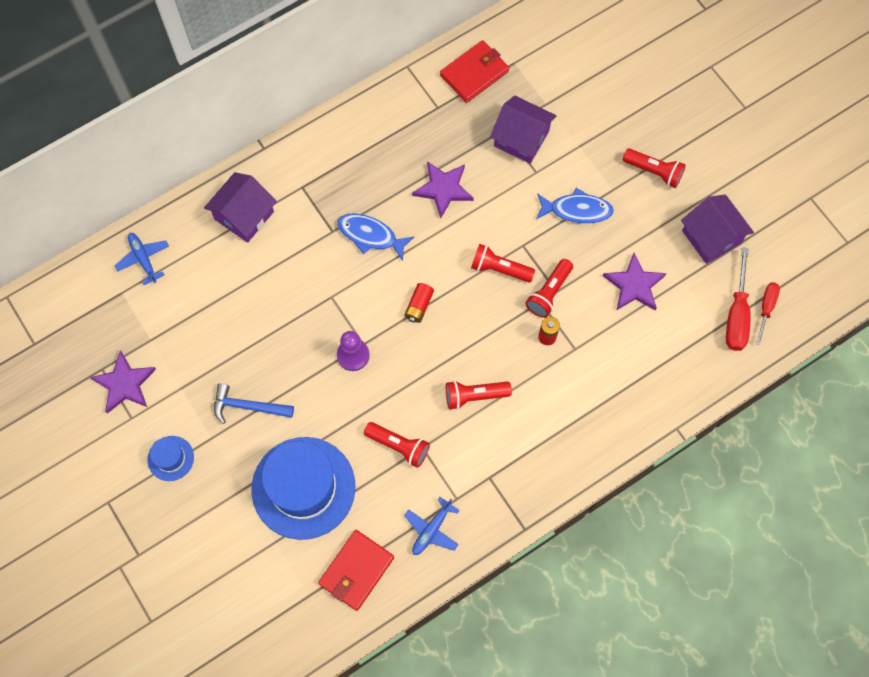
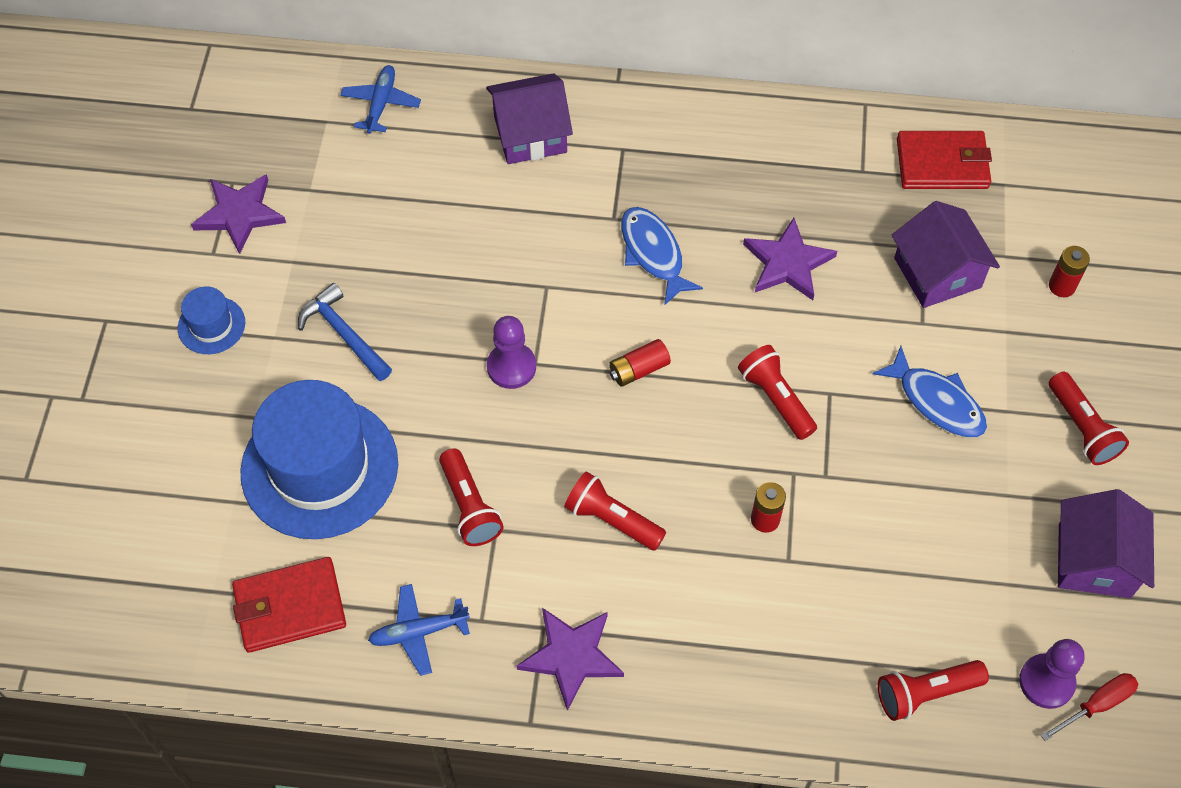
camera: 40 degrees right, 10 degrees down
(549, 293) = (814, 471): red flashlight -> red flashlight (926, 693)
(586, 101) = (1061, 286): none -> red battery
(634, 285) = (935, 542): purple star -> purple star (571, 656)
(736, 315) = (1046, 682): red screwdriver -> purple pawn

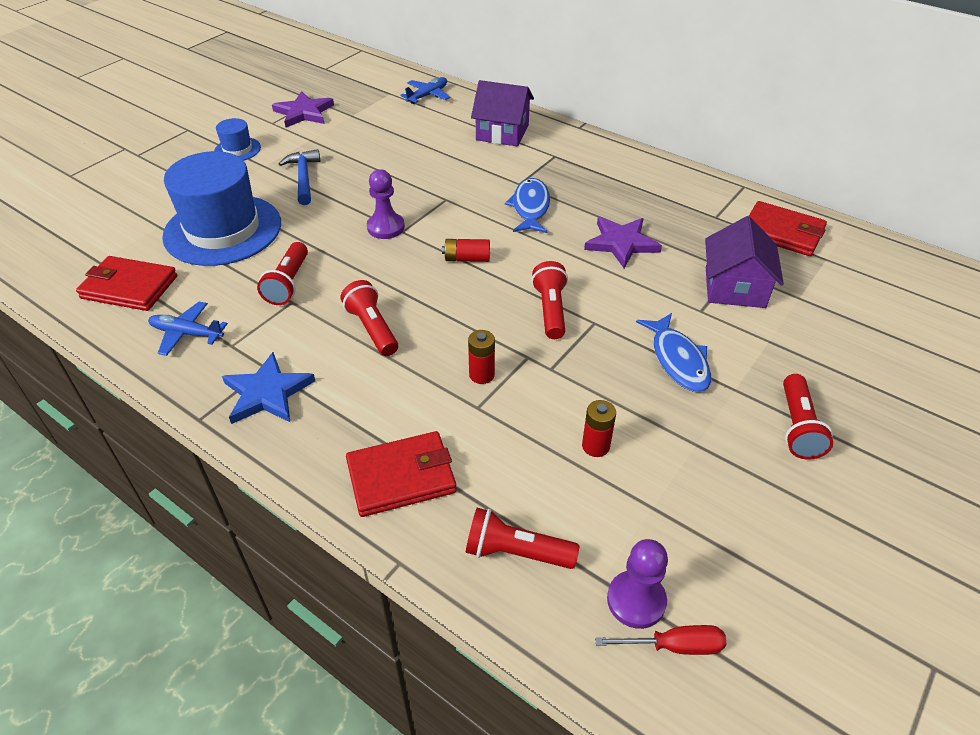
camera: 30 degrees right, 15 degrees down
(571, 656) = (267, 393): purple star -> blue star
(775, 676) = (401, 477): none -> red wallet
(1061, 286) = (838, 331): red battery -> red battery (595, 446)
(1094, 560) = (748, 527): purple house -> none

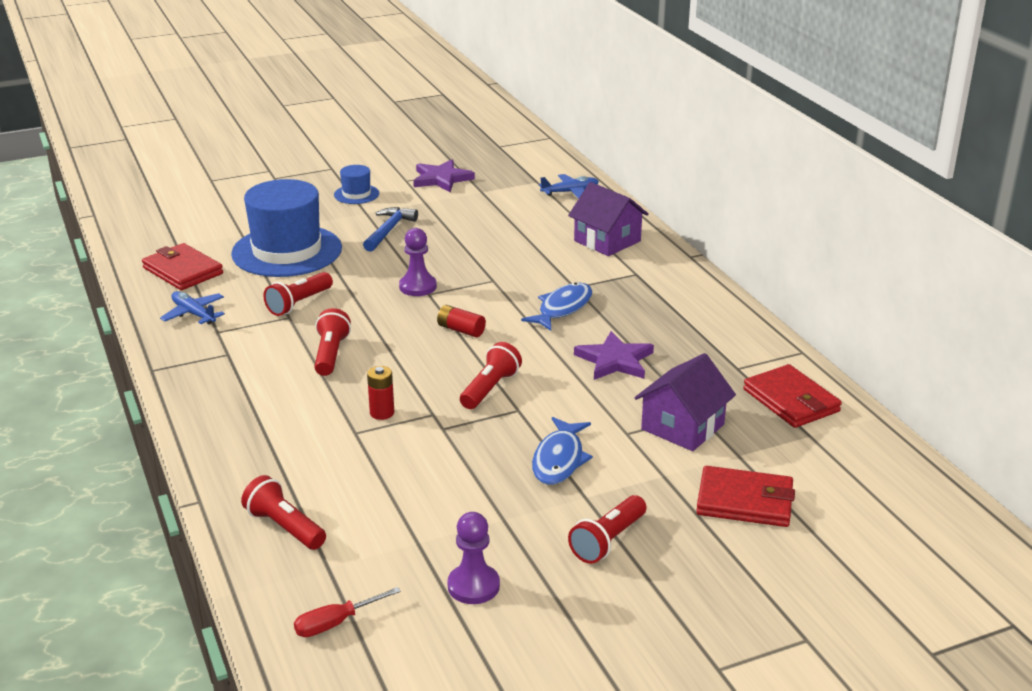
camera: 30 degrees right, 15 degrees down
(267, 393) = (212, 370): blue star -> none
(401, 477) = (252, 454): red wallet -> red wallet (745, 501)
(595, 446) = (418, 489): red battery -> none
(636, 600) = (338, 588): purple pawn -> purple pawn (473, 586)
(674, 646) = (335, 623): red screwdriver -> red screwdriver turned 120 degrees clockwise

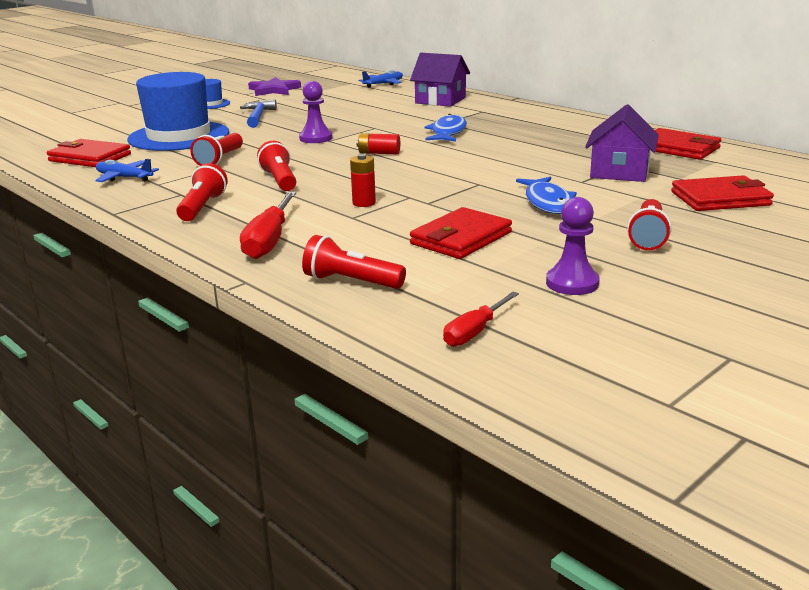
camera: 20 degrees left, 5 degrees down
(257, 449) = (269, 241): none -> red screwdriver
(428, 493) = (461, 238): none -> red wallet
(490, 389) = (441, 177): red flashlight -> red flashlight (202, 207)
(615, 360) = (522, 150): purple star -> none

